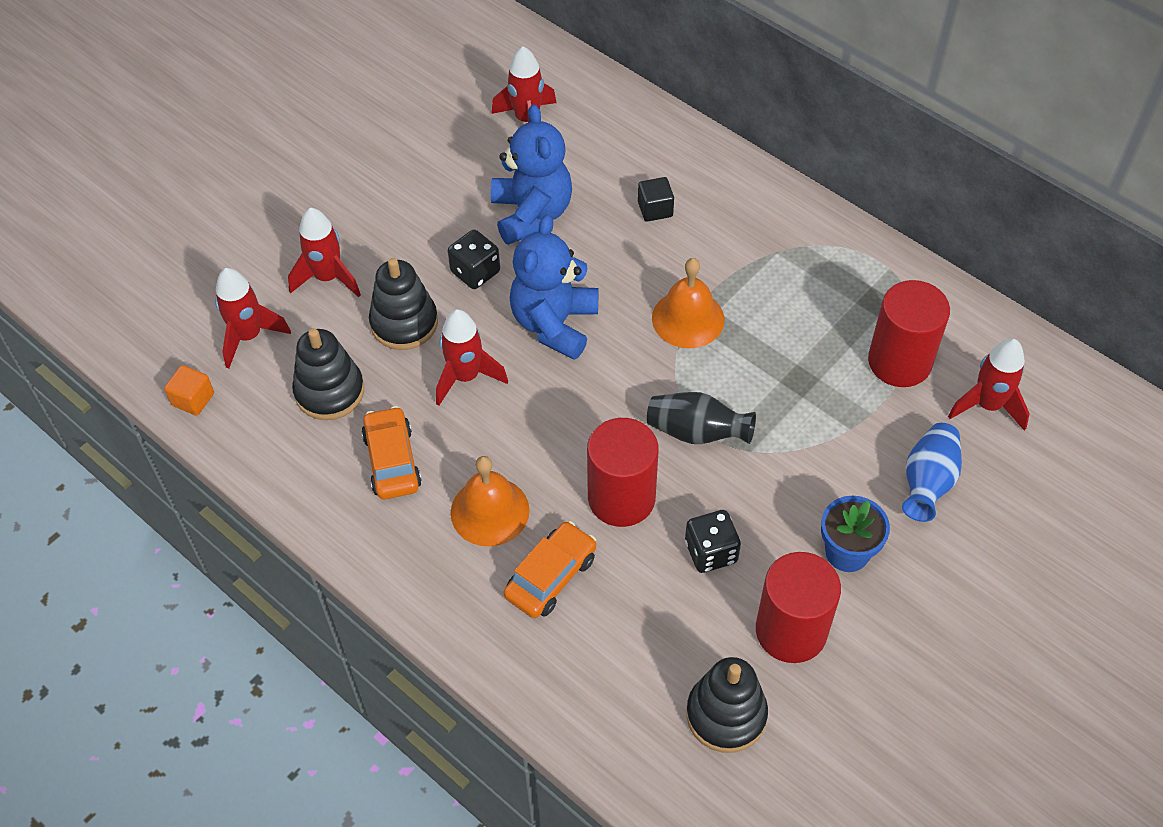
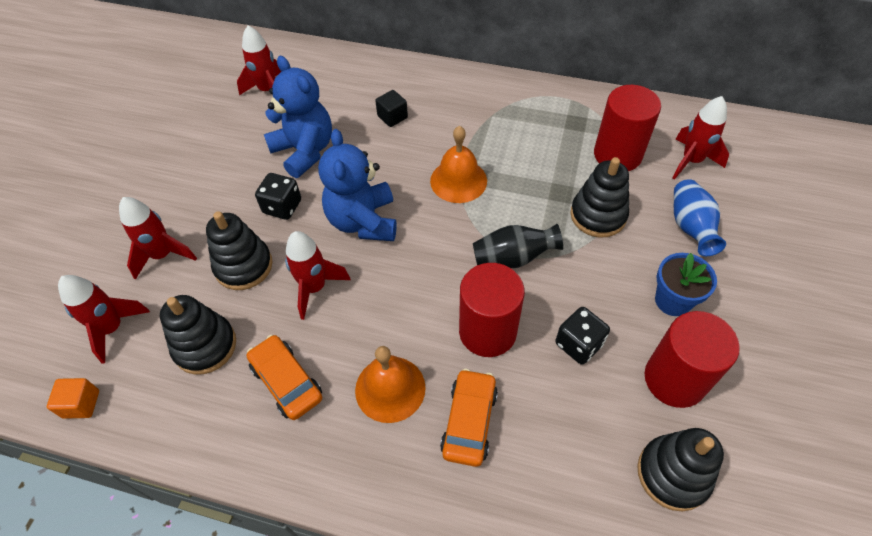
camera: 25 degrees left, 0 degrees up
(826, 424) = (598, 215): none -> black stacking toy

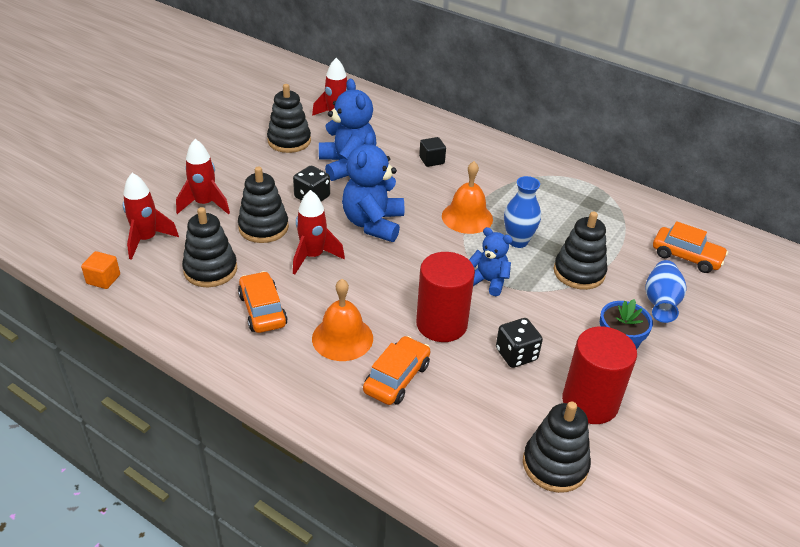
camera: 15 degrees right, 15 degrees down
(227, 137) = (289, 141): none -> black stacking toy
(513, 258) = (488, 281): black vase -> blue teddy bear
(522, 195) = (518, 241): none -> blue vase
(617, 155) = (619, 235): red cylinder -> none
(691, 161) = (686, 256): red rocket -> orange car

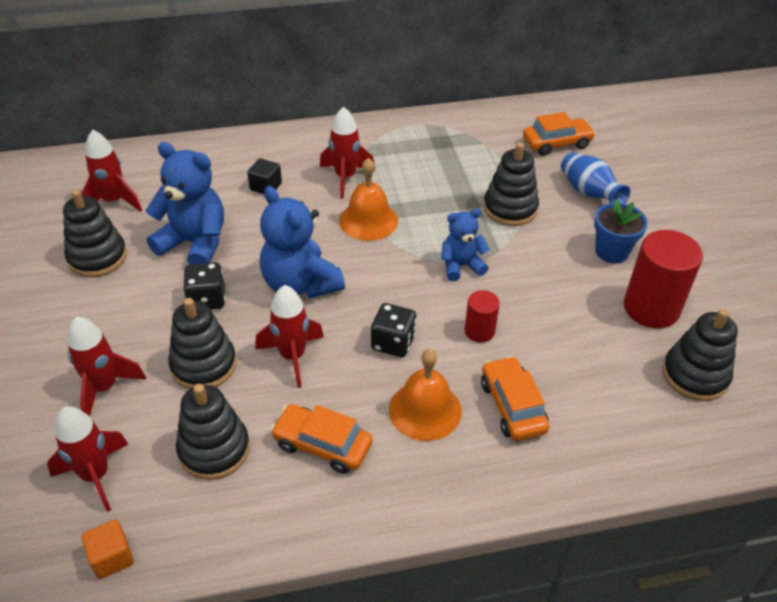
camera: 45 degrees left, 5 degrees up
(441, 324) = (479, 331): red cylinder -> red cylinder, size x0.53
(489, 185) = (345, 177): none -> red rocket
(516, 354) = (561, 311): black dice -> black dice (393, 342)
(518, 241) = (434, 214): blue vase -> none

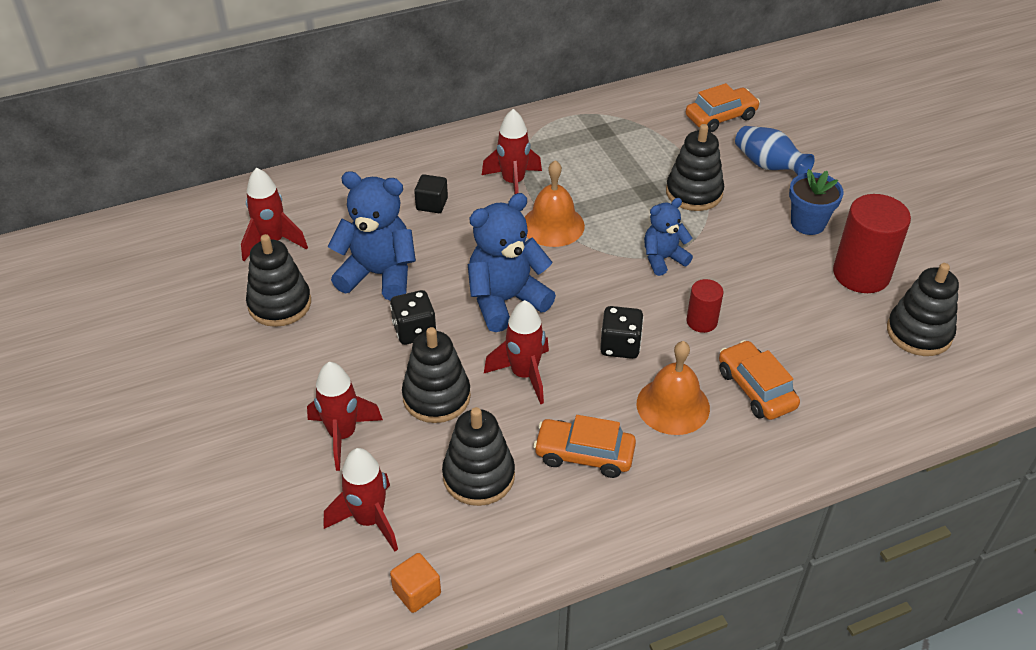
camera: 10 degrees left, 0 degrees up
(300, 284) = (506, 301): blue teddy bear -> blue teddy bear turned 105 degrees clockwise

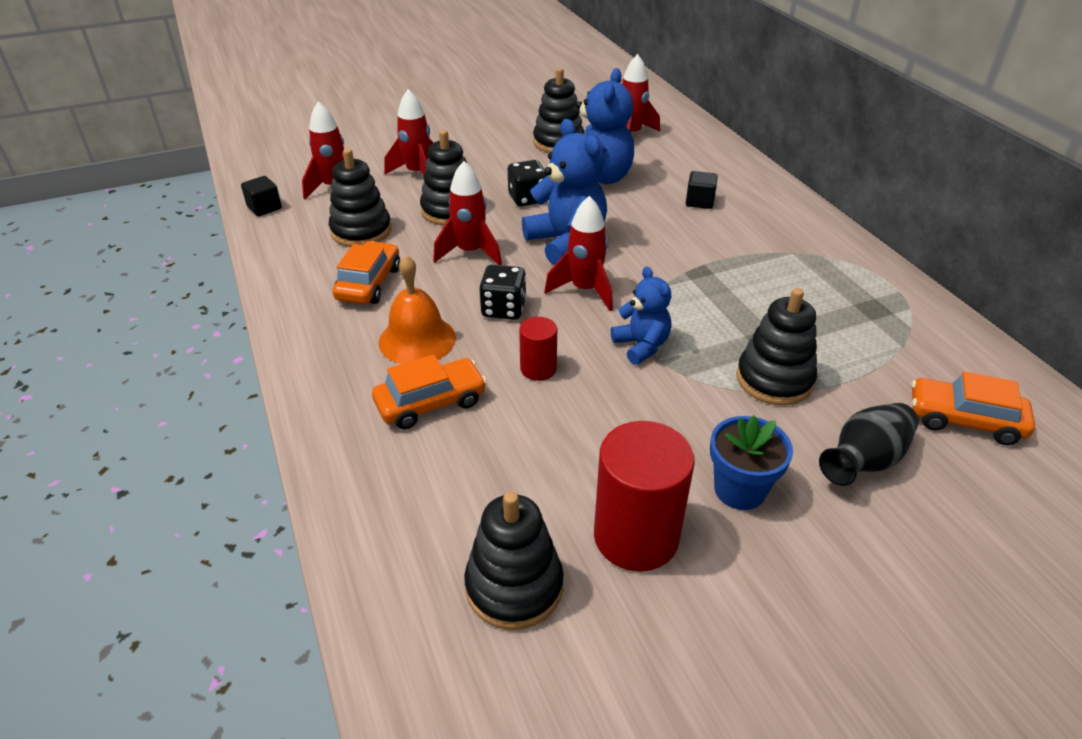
camera: 90 degrees right, 5 degrees down
(417, 592) = (264, 208): orange cube -> black cube
(513, 183) = (748, 246): red rocket -> red rocket (584, 290)
(553, 225) = (684, 271): orange bell -> none
(721, 117) = (964, 420): orange car -> orange car turned 135 degrees clockwise
(768, 166) = (864, 461): blue vase -> black vase

